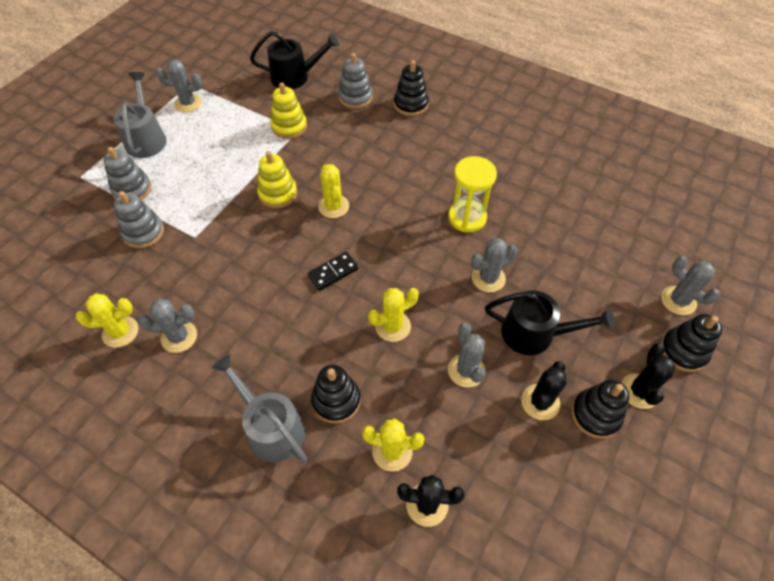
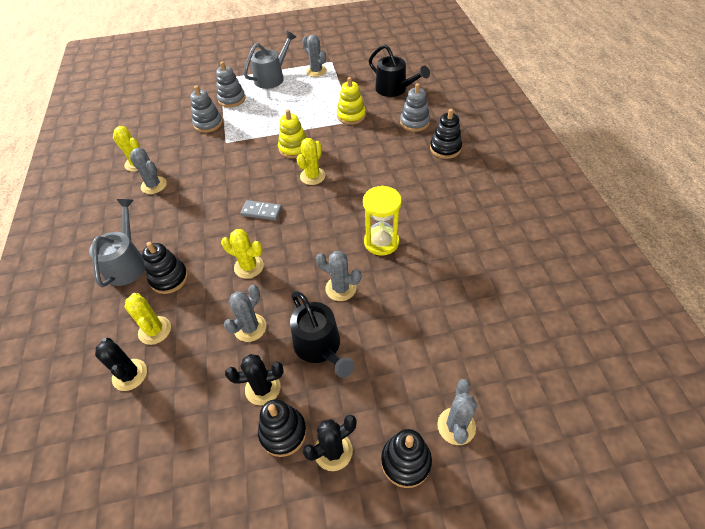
camera: 50 degrees right, 5 degrees down
(333, 272) = (261, 211): black domino -> grey domino

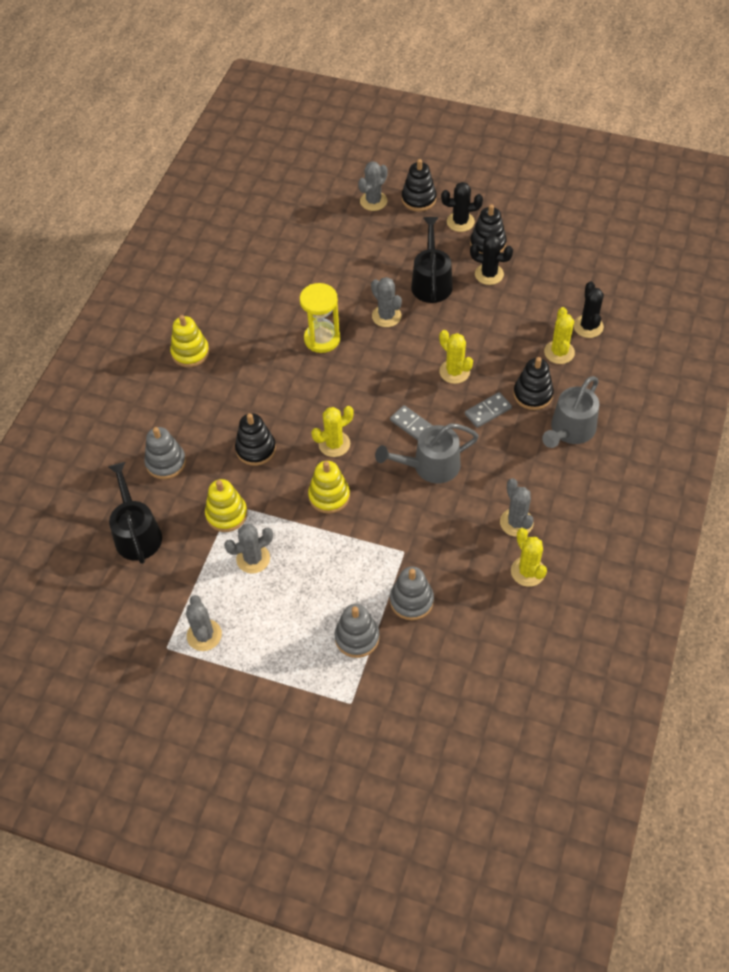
camera: 150 degrees left, 5 degrees up
(204, 247) = (488, 411): none -> grey domino
(250, 327) = (478, 319): grey cactus -> grey cactus (253, 559)
(272, 78) = (274, 657): grey watering can -> grey watering can (430, 466)
(445, 148) = (170, 409): black stacking toy -> black stacking toy (256, 449)
(472, 186) = (190, 352): none -> yellow stacking toy

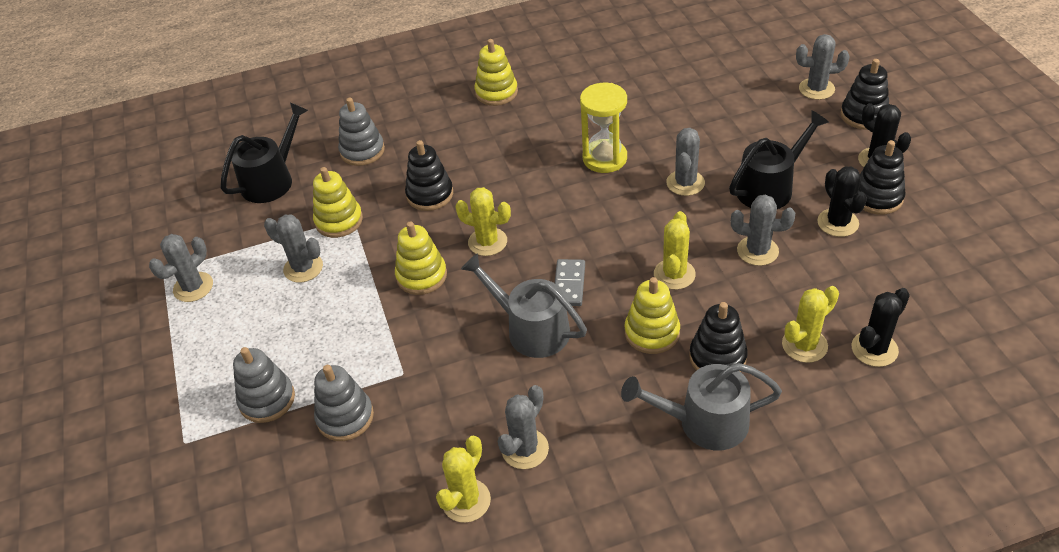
camera: 55 degrees right, 10 degrees down
(474, 323) = (757, 251): none -> grey cactus
(488, 411) = (652, 332): grey domino -> yellow stacking toy

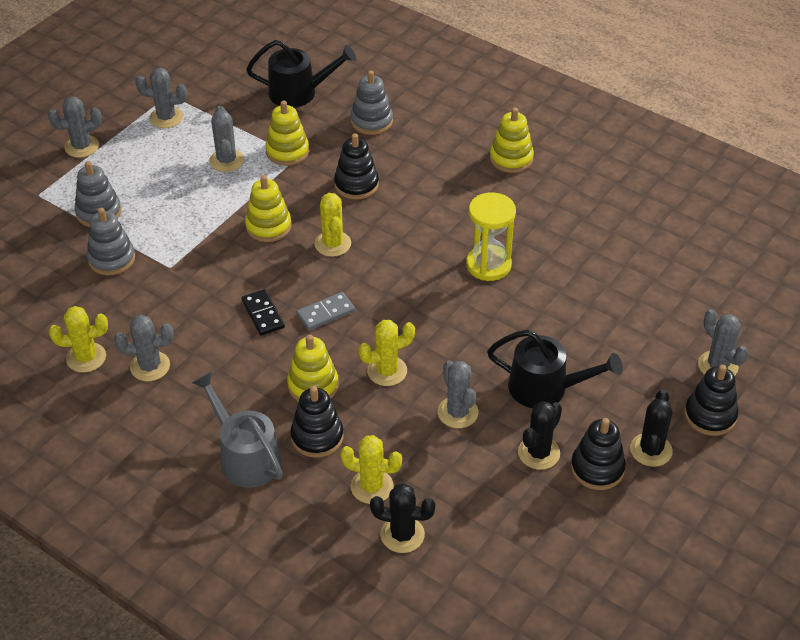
camera: 50 degrees right, 0 degrees up
(531, 329) = (263, 314): grey watering can -> black domino
(685, 183) = (502, 330): grey cactus -> grey cactus (81, 146)

